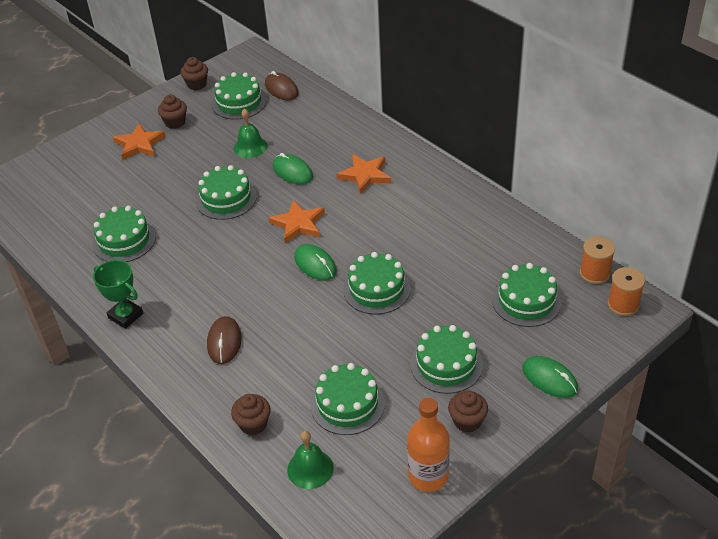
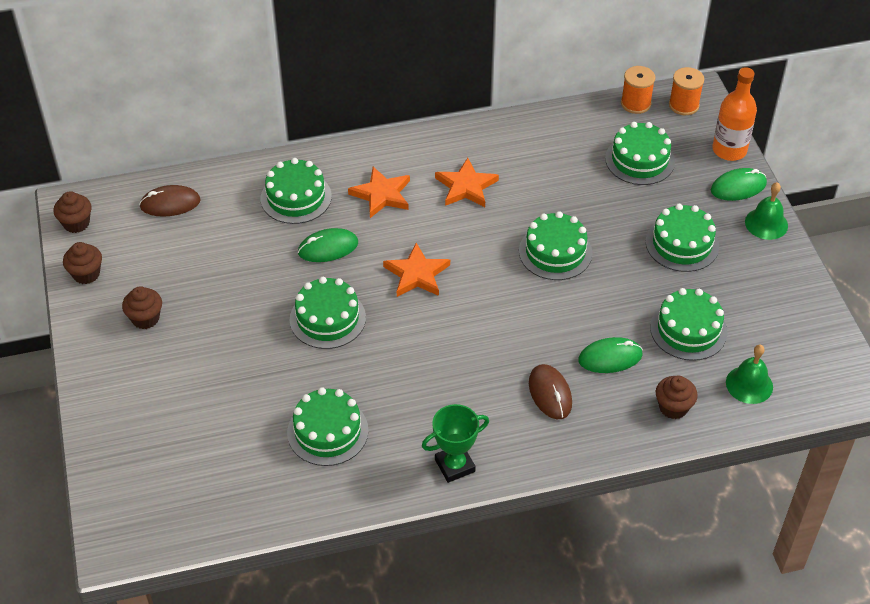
camera: 65 degrees left, 5 degrees up
(139, 144) = (158, 365): orange star -> orange star (466, 186)
(224, 342) = (550, 393): brown mouse -> brown mouse turned 45 degrees clockwise
(239, 102) = (160, 248): green cake -> green cake (296, 197)
(250, 147) = (253, 267): green bell -> green bell (766, 223)
(315, 264) = (488, 283): green mouse -> green mouse (610, 357)
(428, 476) = (799, 308): orange bottle -> orange bottle (729, 150)
(467, 421) = (754, 258): brown cupcake -> brown cupcake (76, 223)

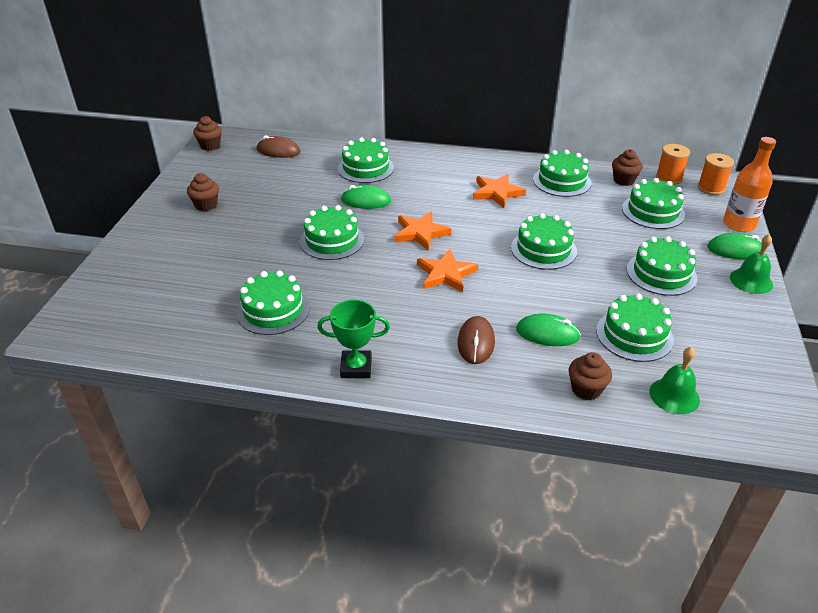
camera: 25 degrees right, 10 degrees down
(86, 274) = (191, 172): brown cupcake -> brown cupcake (623, 180)
(381, 194) = (429, 181): orange star -> orange star (446, 274)
(526, 145) = (562, 181): none -> green cake

